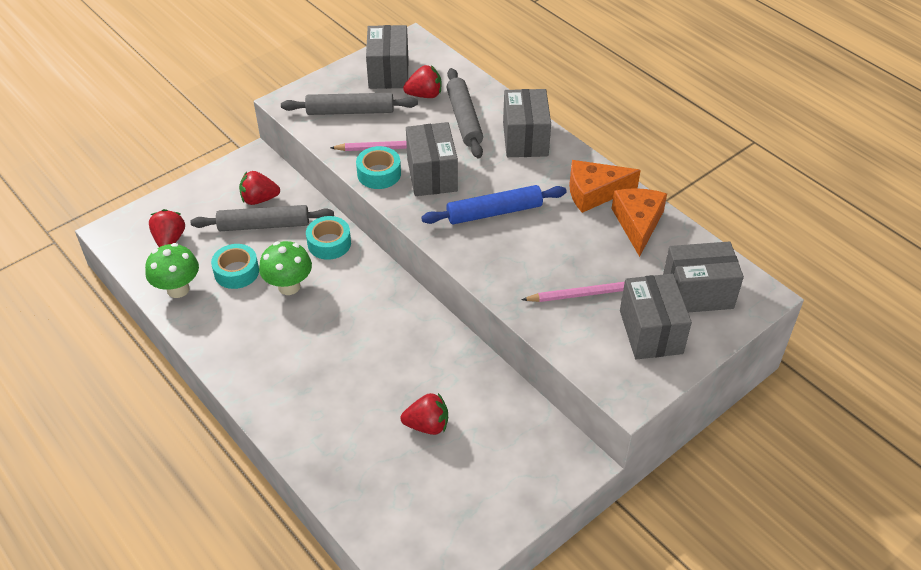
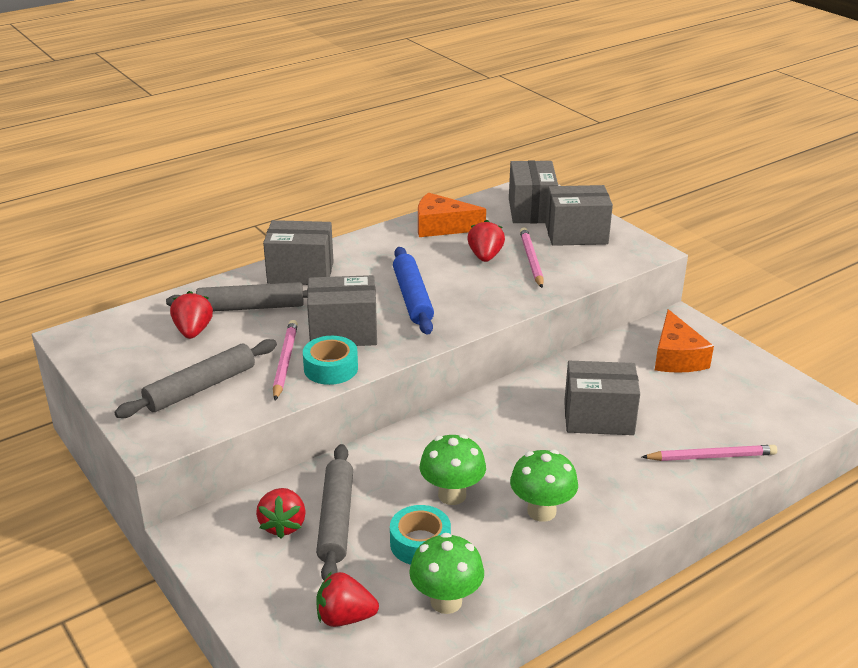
camera: 85 degrees left, 15 degrees down
(268, 341) = (541, 511): none -> green mushroom
(329, 243) = (382, 461): turquoise tape -> none
(339, 467) = (711, 457): none -> pink pencil
(350, 111) = (201, 387): grey rolling pin -> grey rolling pin turned 45 degrees clockwise
(388, 73) = (133, 356): grey box -> grey box (598, 418)
(427, 425) = (650, 399): red strawberry -> red strawberry (485, 257)
(594, 193) = (395, 243): orange cheese -> orange cheese (676, 357)

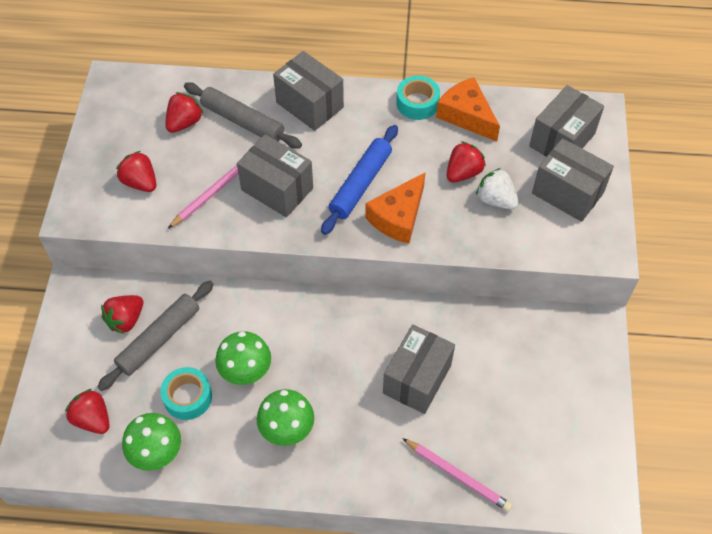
camera: 40 degrees right, 25 degrees up
(201, 387) = (140, 182): grey rolling pin -> red strawberry
(331, 368) = (234, 220): turquoise tape -> turquoise tape (417, 103)
(531, 260) = (495, 200): pink pencil -> white strawberry
(598, 418) = (417, 379): grey box -> grey box turned 75 degrees clockwise
(676, 357) = (547, 363): orange cheese -> orange cheese (398, 217)

